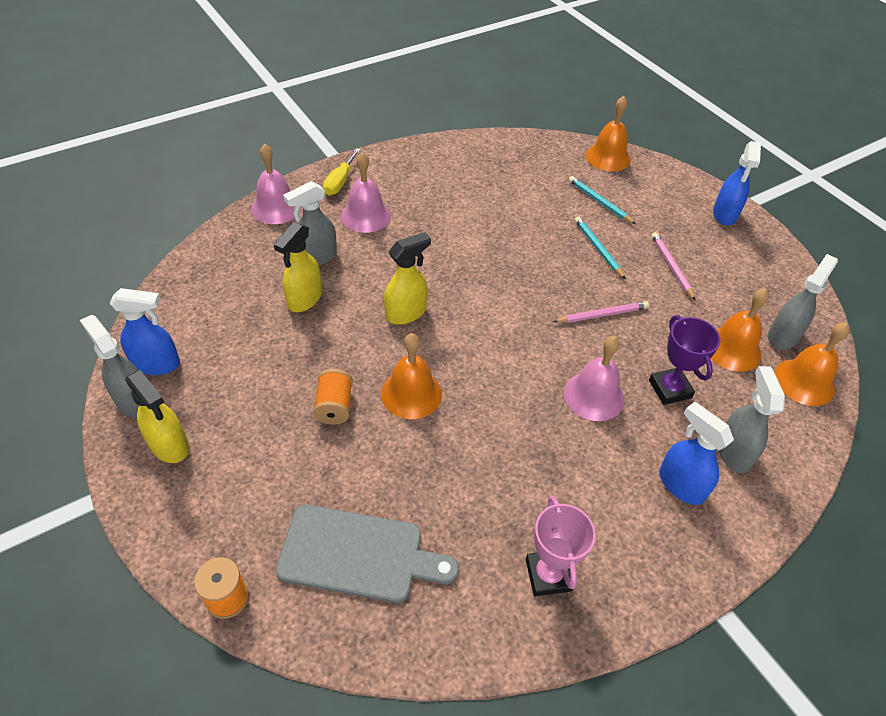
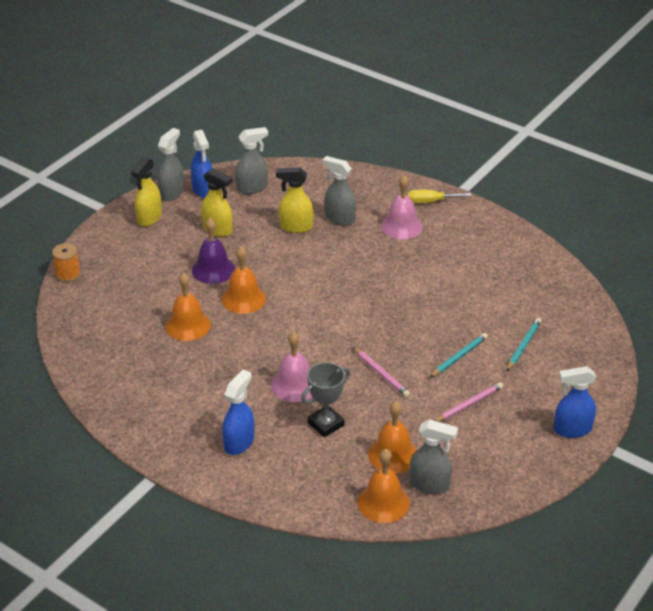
camera: 70 degrees right, 10 degrees down
(276, 207) = (377, 183): pink bell -> none
(334, 406) = (213, 269): orange spool -> purple bell
(358, 554) = (115, 312): grey cutting board -> none
(406, 313) = (314, 275): yellow spray bottle -> yellow spray bottle (218, 229)
(548, 575) = (139, 392): pink trophy -> none
(608, 157) = (595, 339): orange bell -> orange bell (188, 325)
(670, 389) = (326, 424): purple trophy -> grey trophy
(733, 452) = (284, 467): grey spray bottle -> grey spray bottle (252, 188)

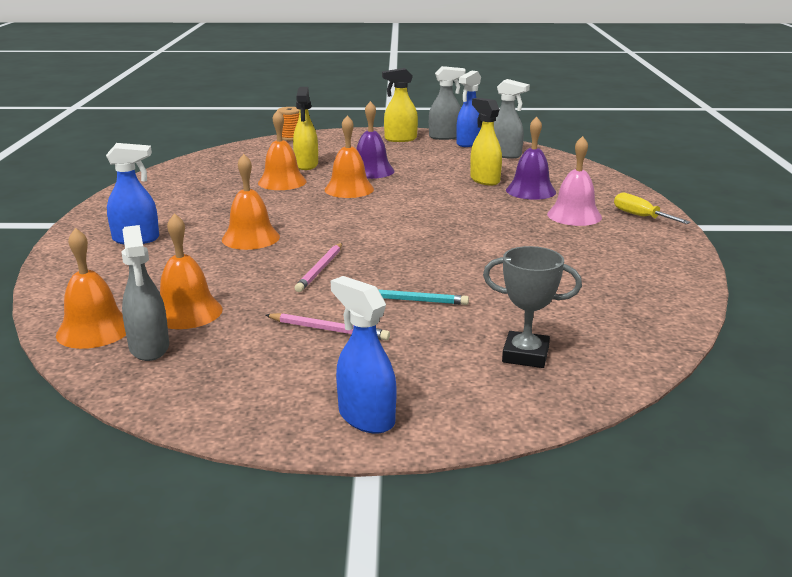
camera: 55 degrees right, 15 degrees down
(218, 229) = (427, 159): yellow spray bottle -> yellow spray bottle (306, 165)
(294, 385) = (250, 238): pink bell -> orange bell
(326, 424) = (204, 266): grey trophy -> grey trophy (525, 355)
(339, 218) = (530, 191): grey spray bottle -> purple bell
(523, 346) = (489, 332): turquoise pencil -> none

